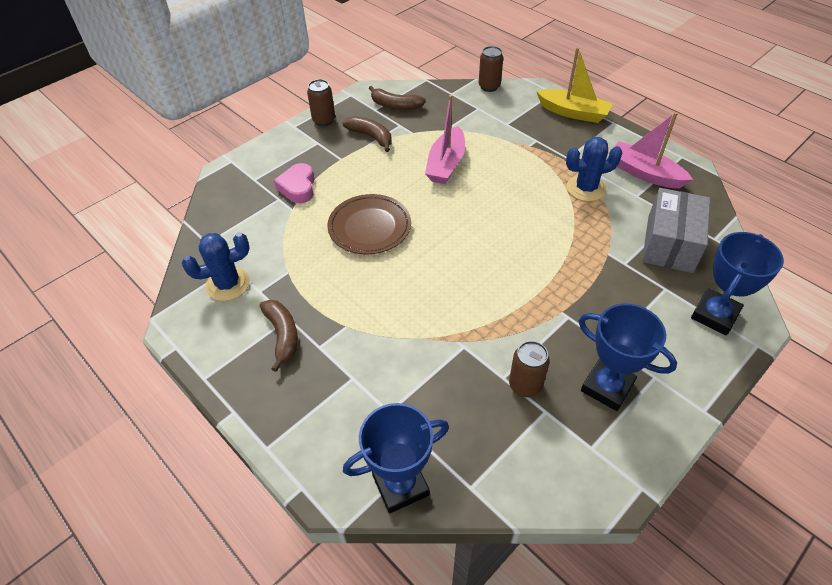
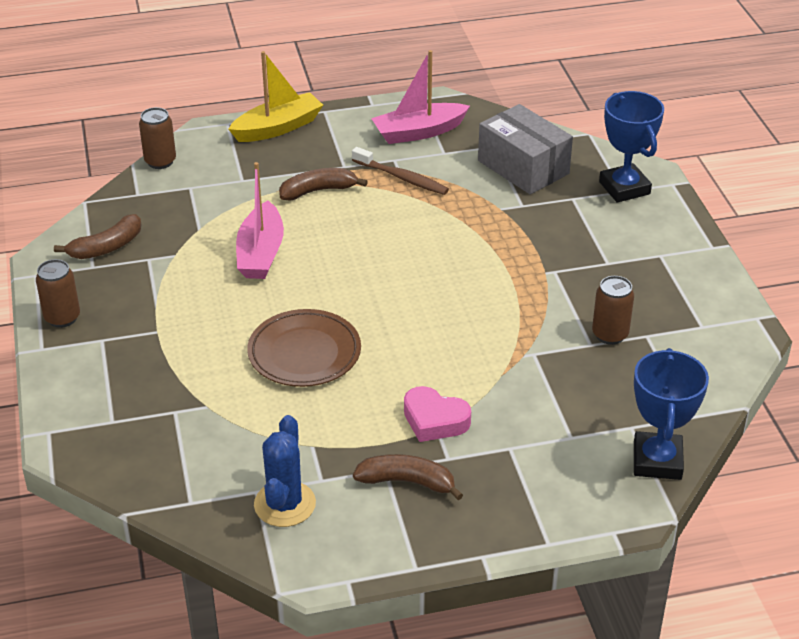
camera: 60 degrees left, 10 degrees down
(298, 187) = (171, 387): pink heart -> pink heart (434, 420)
(371, 137) = (144, 290): brown banana -> brown banana (318, 191)
(446, 164) = (261, 253): pink boat -> pink boat turned 45 degrees clockwise
(586, 188) = (402, 178): blue cactus -> brown toothbrush
(607, 387) = (649, 287): blue trophy -> none

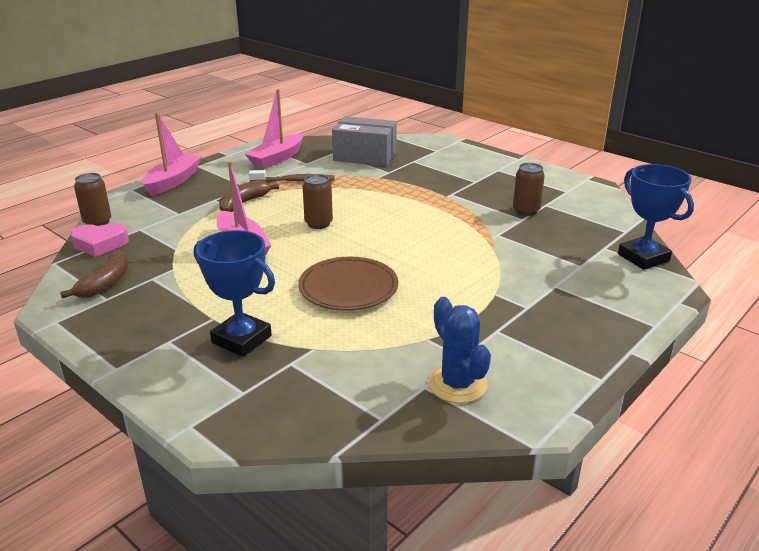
camera: 35 degrees left, 10 degrees down
(62, 318) = (113, 340): brown can -> brown can (318, 224)
(278, 128) = (173, 181): yellow boat -> pink boat
(407, 482) = (521, 331): brown banana -> none
(434, 420) = (488, 290): pink heart -> pink heart (100, 244)
(624, 188) = (435, 149): blue trophy -> blue trophy (241, 339)

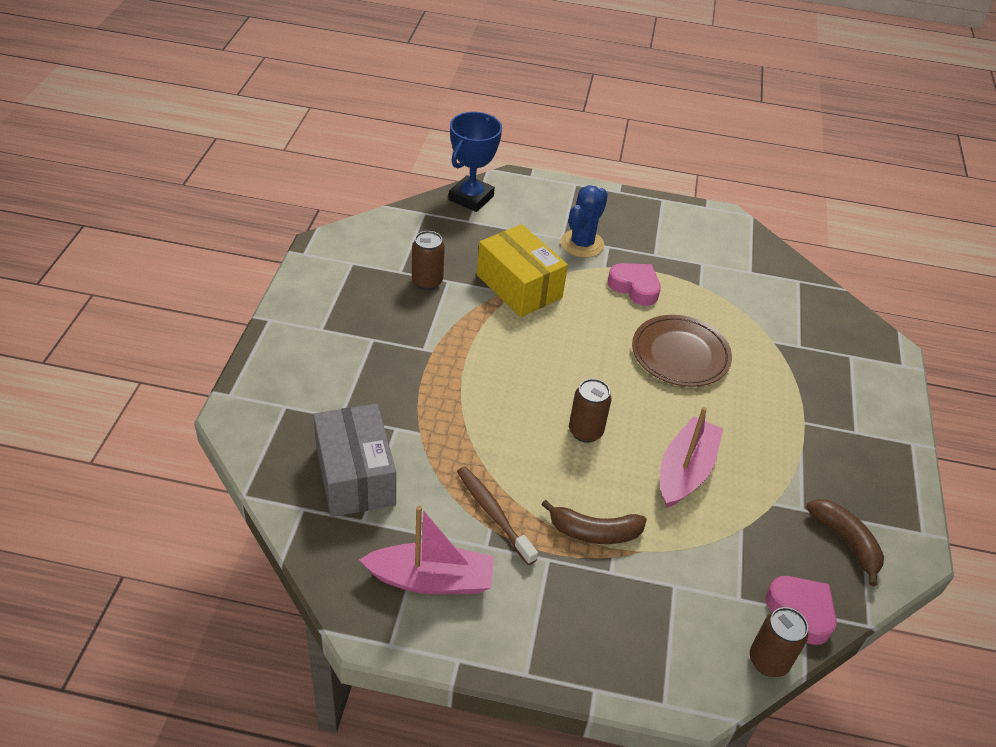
camera: 125 degrees left, 15 degrees up
(106, 283) = (846, 542): brown banana -> brown banana turned 75 degrees clockwise
(173, 181) = (600, 664): pink boat -> none
(241, 339) = (807, 387): blue trophy -> none
(453, 299) = (635, 287): none -> pink heart
(457, 384) = (733, 257): blue cactus -> blue cactus (582, 244)
(495, 244) = (519, 286): none -> yellow box

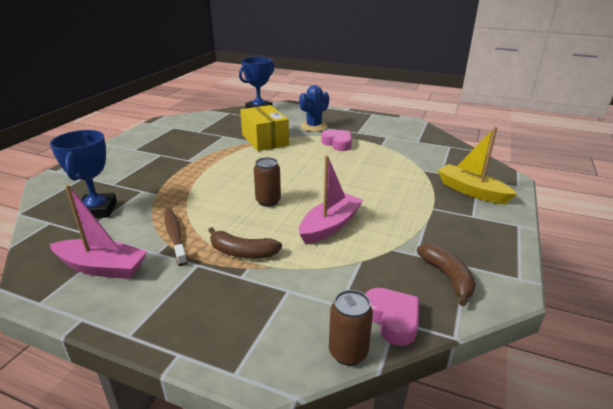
camera: 15 degrees right, 15 degrees down
(355, 476) = (97, 210): grey box -> blue trophy
(427, 282) = (211, 135): brown can -> none
(680, 355) = (354, 172): brown plate -> none
(846, 382) = (471, 191): none -> yellow boat

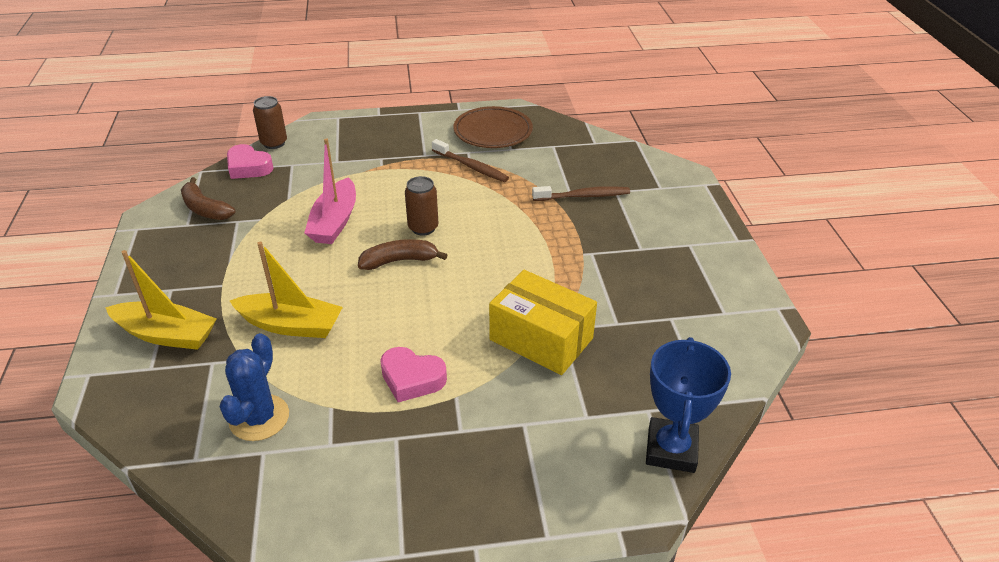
camera: 150 degrees right, 10 degrees up
(97, 210) = (576, 163): blue trophy -> none
(102, 267) = (493, 132): pink boat -> brown plate
(137, 187) = (583, 196): none -> brown toothbrush
(242, 252) = (397, 173): brown banana -> brown banana (399, 261)
(314, 126) = (494, 422): blue cactus -> blue cactus (259, 418)
(390, 176) = (291, 325): none -> yellow boat

